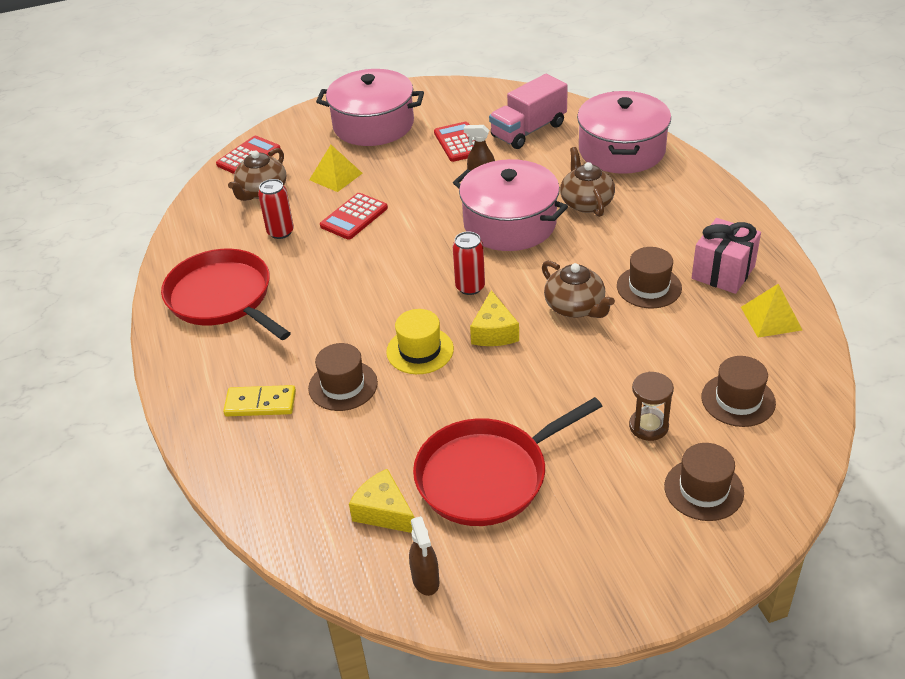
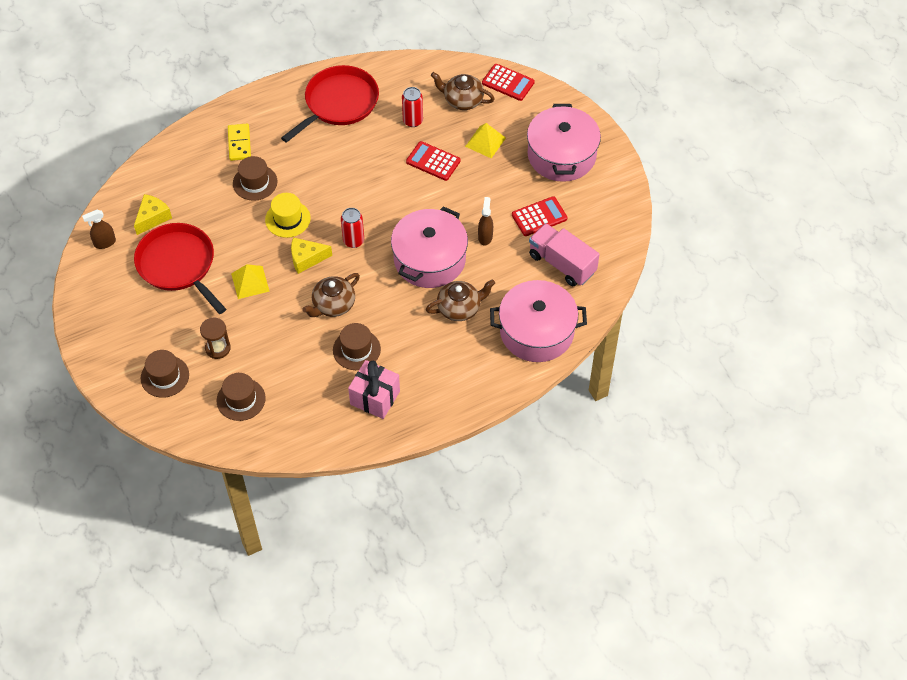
camera: 80 degrees right, 15 degrees up
(771, 318) = (323, 425): yellow pyramid -> yellow pyramid (250, 282)

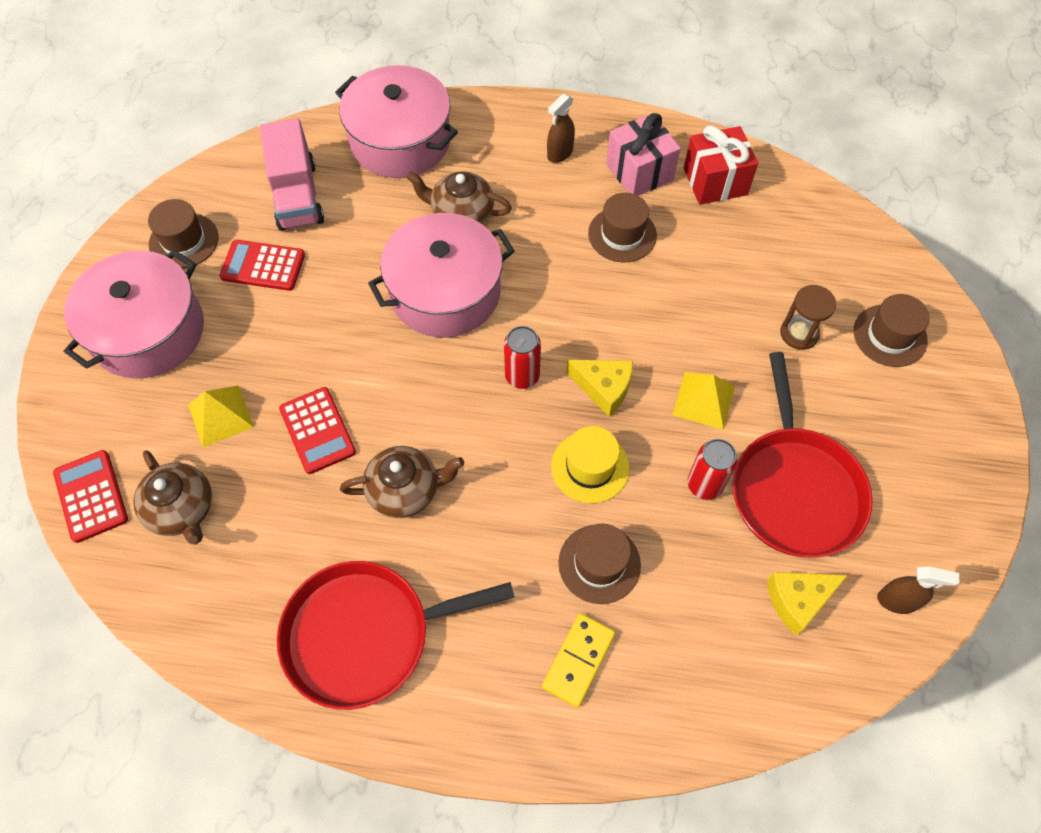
camera: 145 degrees left, 5 degrees up
(241, 399) = (802, 254): brown hat -> brown hat (184, 241)
(323, 419) = (715, 181): none -> red gift
(333, 305) = (612, 304): brown teapot -> brown teapot (405, 490)
(413, 121) = (284, 520): red can -> red can (704, 484)
(485, 237) = (351, 280): brown spray bottle -> brown spray bottle (559, 153)

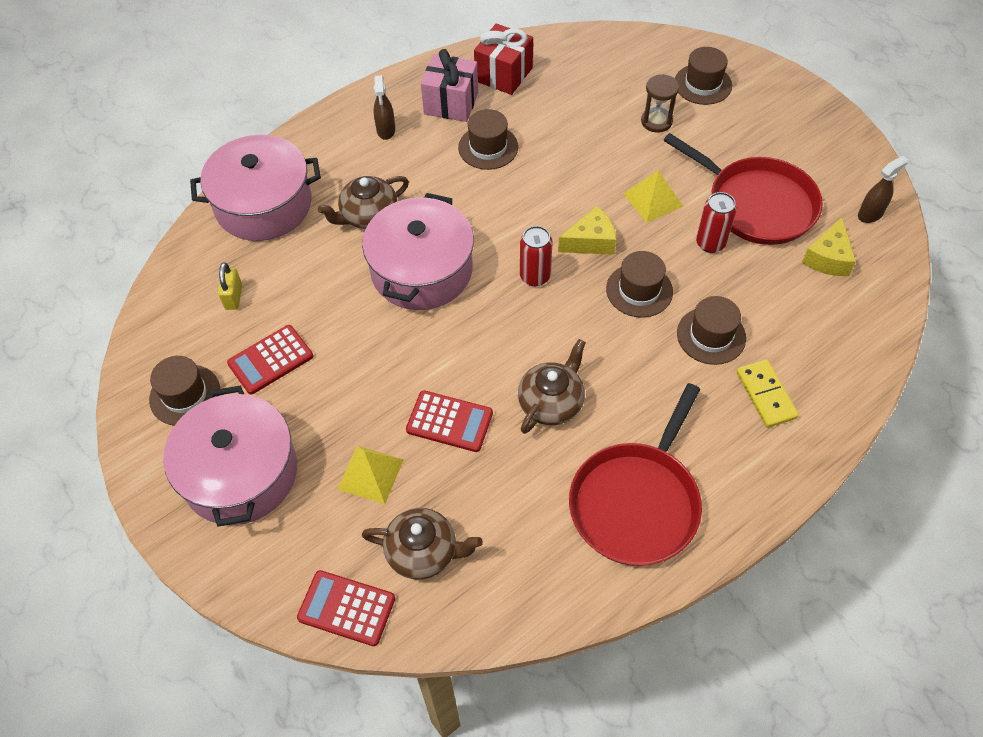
camera: 45 degrees left, 5 degrees down
(297, 195) = (233, 297): pink truck -> yellow padlock
(590, 467) = (639, 290): yellow hat -> brown hat

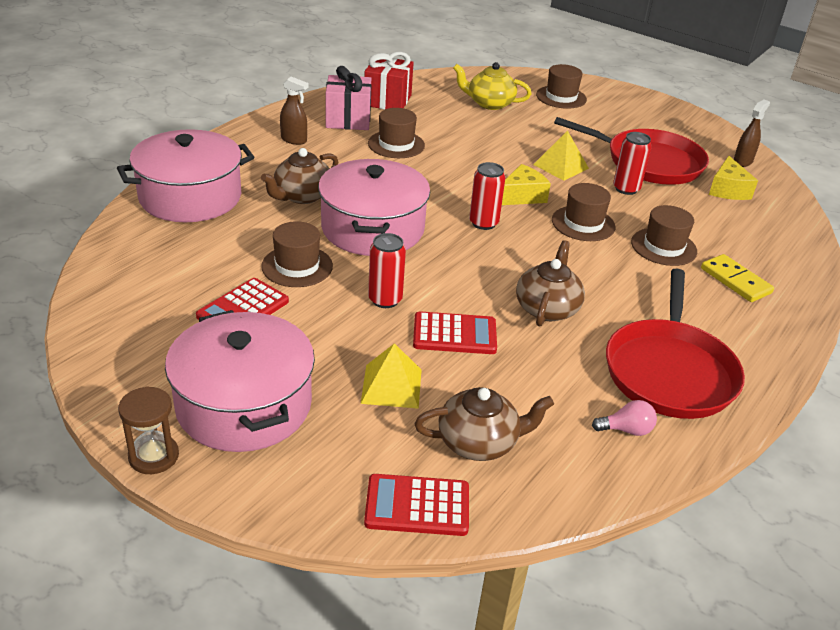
camera: 20 degrees left, 20 degrees down
(185, 395) = (154, 348): brown hat -> brown hat (297, 266)
(233, 297) = (183, 265): yellow padlock -> none
(386, 130) = (294, 140): brown spray bottle -> brown spray bottle turned 45 degrees counterclockwise
(401, 368) = (385, 300): none -> red can
(562, 564) = (626, 430): none -> pink light bulb
(615, 88) = (489, 103): none -> yellow teapot
(656, 121) = (536, 120): brown hourglass -> brown hourglass (154, 456)

